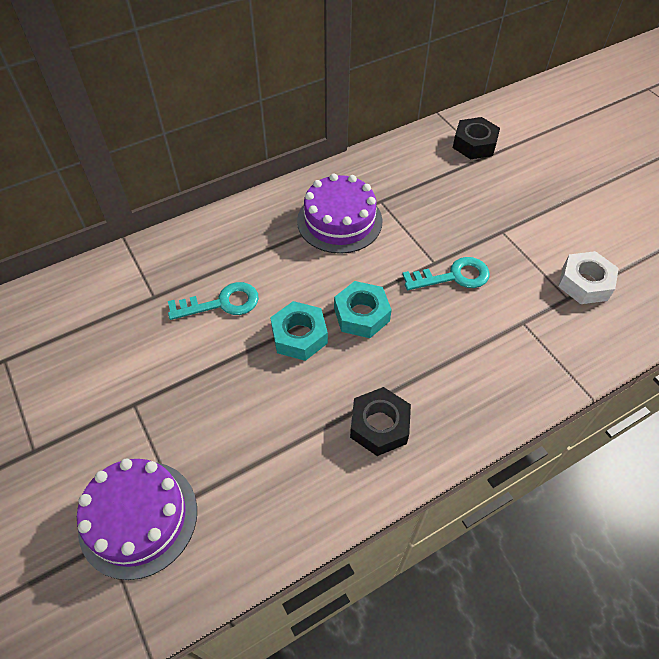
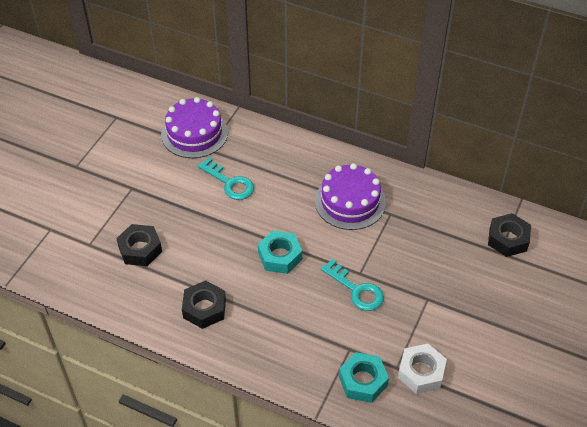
camera: 55 degrees right, 5 degrees down
(138, 518) = (70, 233): purple cake -> purple cake (194, 133)
(237, 447) = (140, 249): none -> black nut
(299, 336) = (237, 234): turquoise nut -> turquoise nut (363, 381)

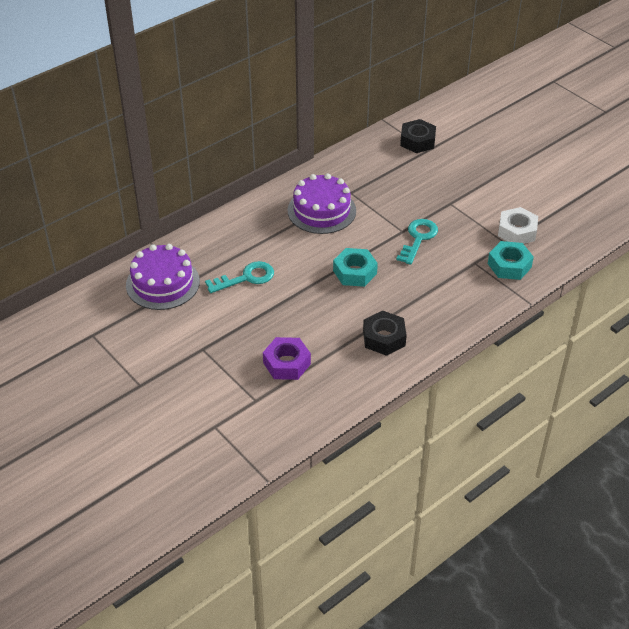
camera: 65 degrees left, 5 degrees down
(140, 249) = (287, 363): black nut -> purple nut
(356, 290) = (418, 239): turquoise key -> turquoise key turned 45 degrees counterclockwise

